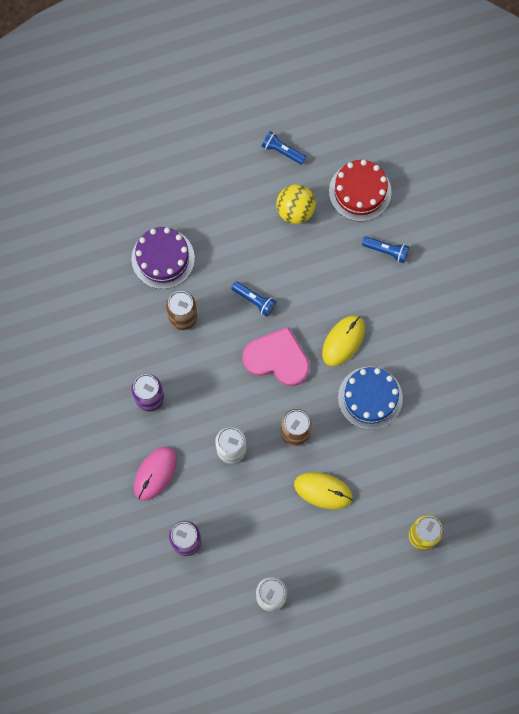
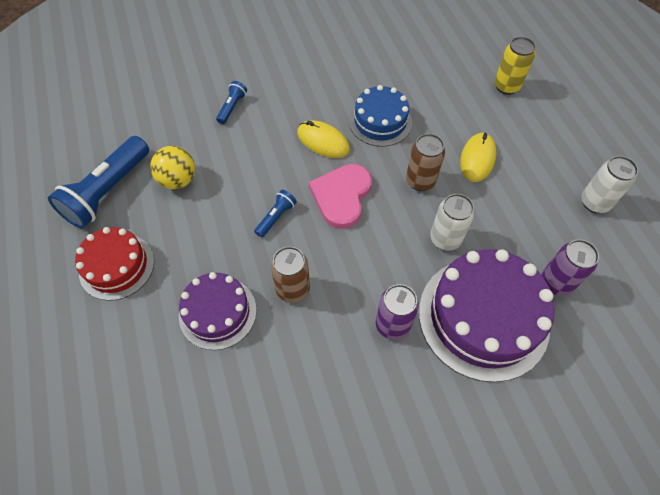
camera: 90 degrees left, 15 degrees down
(155, 473) = (483, 317): pink mouse -> purple cake
(282, 151) = (107, 191): blue flashlight -> blue flashlight, size x2.14
(360, 191) = (167, 126): red cake -> red cake (117, 266)

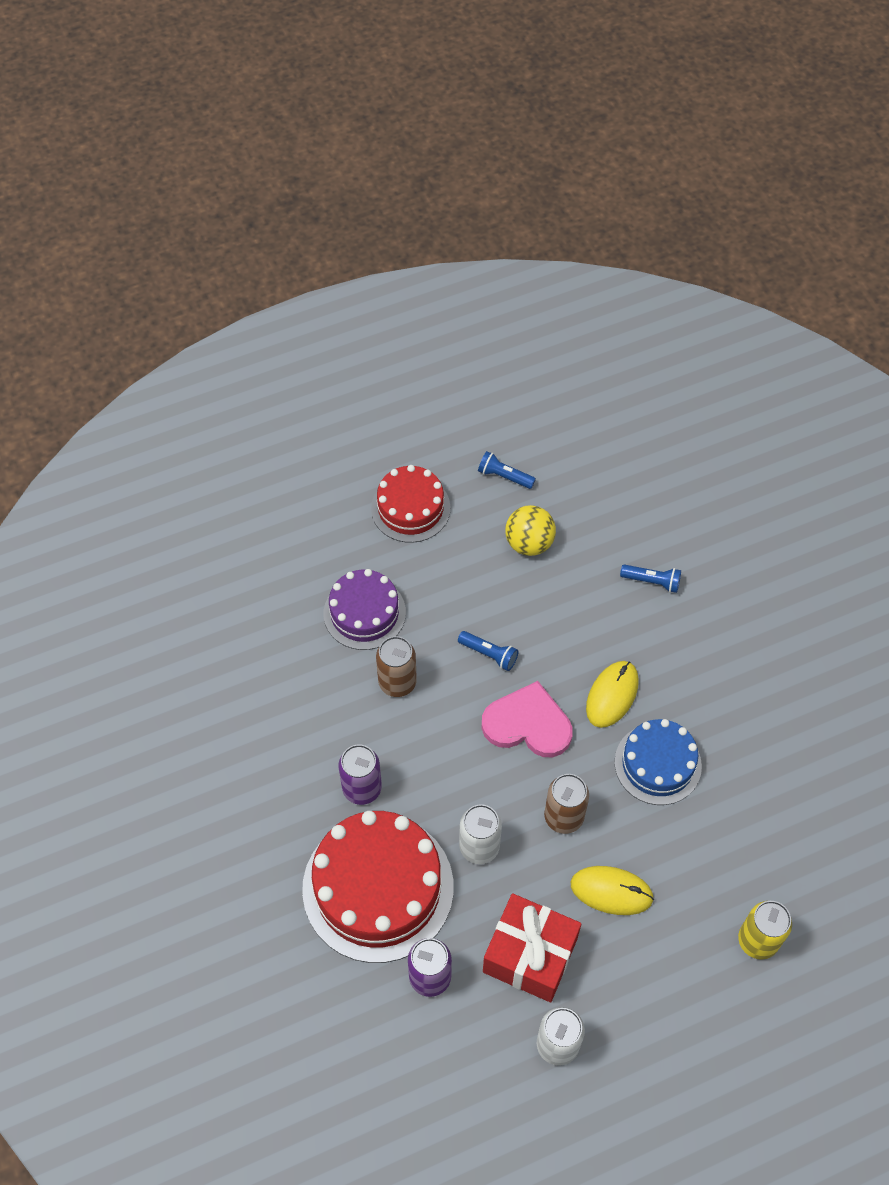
camera: 85 degrees right, 0 degrees up
(107, 191) = (504, 476): blue flashlight -> blue flashlight, size x0.47
(483, 317) = (378, 887): purple cake -> red cake
(530, 213) = (530, 955): none -> red gift

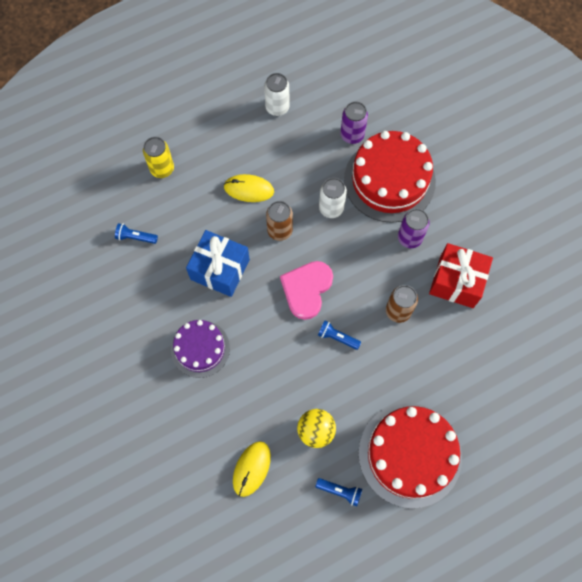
camera: 175 degrees right, 10 degrees up
(364, 613) = (429, 362): purple cake -> purple cake (200, 348)
(410, 508) = (410, 454): red cake -> red cake, size x1.67
(528, 724) = (306, 289): pink heart -> pink heart turned 105 degrees clockwise
(530, 955) = (295, 151): red gift -> red gift (456, 281)
(612, 695) = (251, 314): yellow mouse -> yellow mouse (251, 468)
(652, 582) = (222, 405): blue flashlight -> blue flashlight (135, 237)
(657, 764) = (220, 269): blue cake -> blue gift

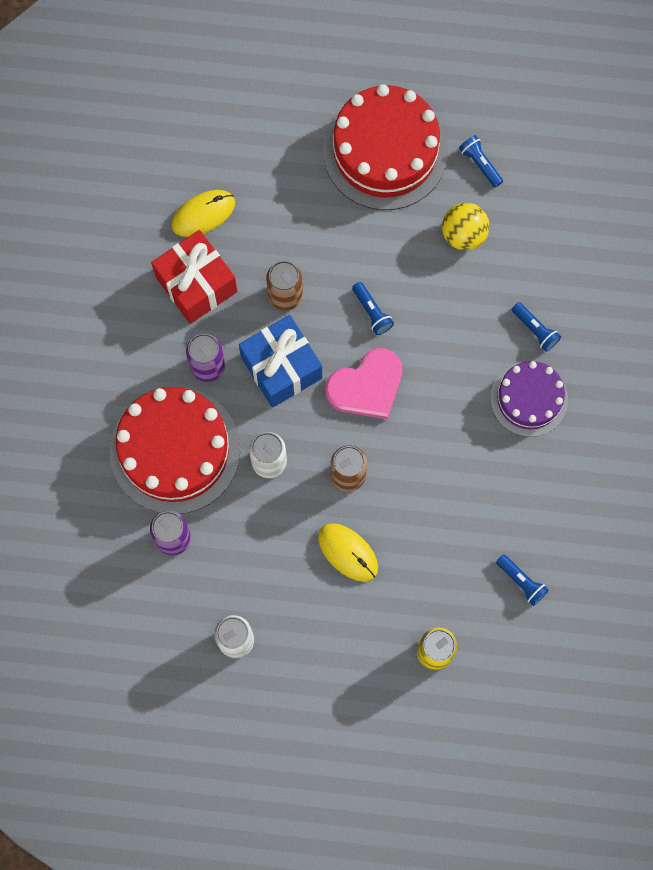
camera: 145 degrees left, 5 degrees up
(220, 269) = (448, 475): blue gift -> blue gift (281, 368)
(225, 397) = (535, 330): none -> blue flashlight
(251, 468) = (554, 242): yellow mouse -> yellow mouse (203, 214)

